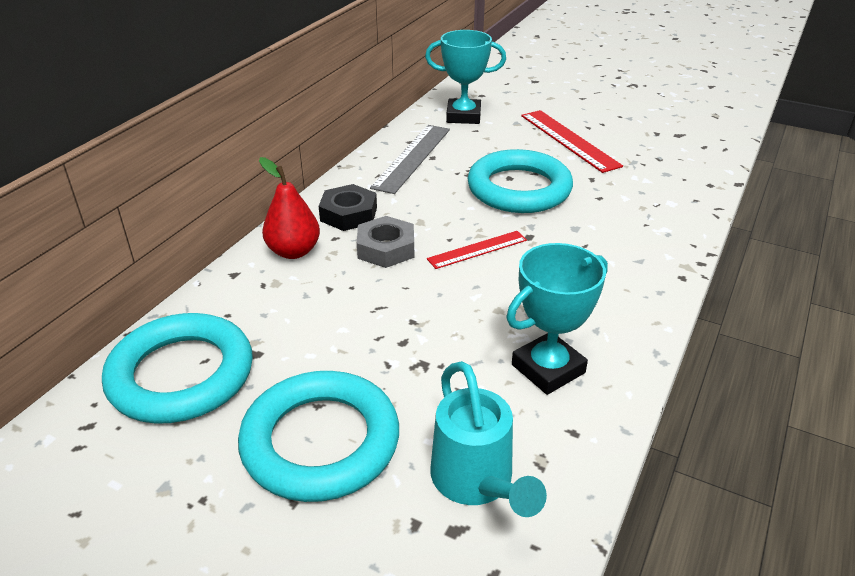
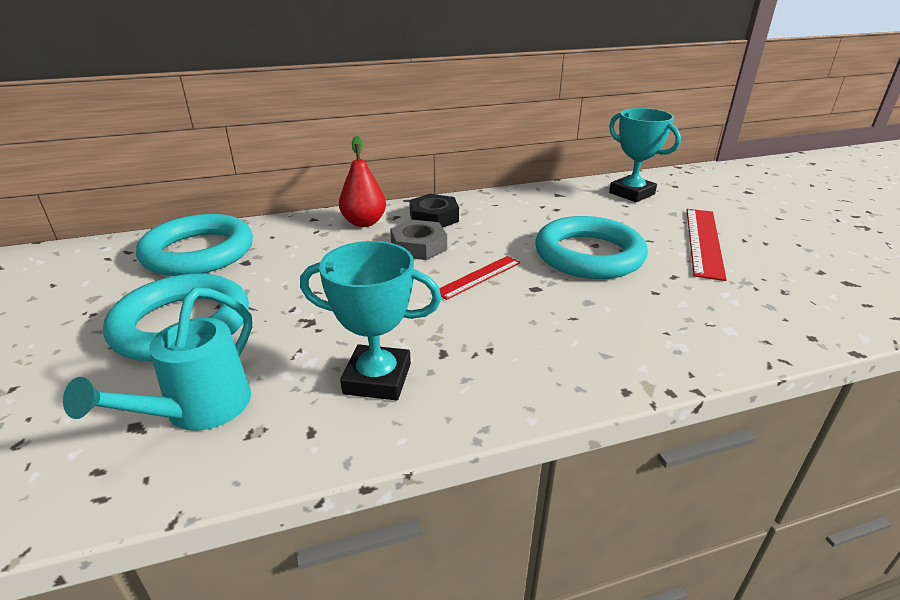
camera: 45 degrees right, 5 degrees down
(412, 157) = (540, 204): grey ruler -> none
(477, 249) = (478, 277): red ruler -> red ruler turned 60 degrees counterclockwise

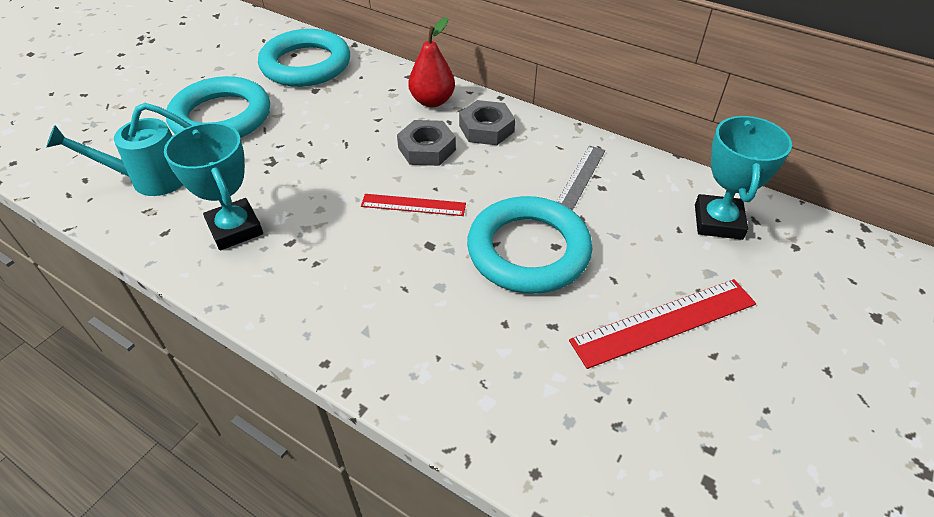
camera: 50 degrees right, 15 degrees up
(434, 217) = (486, 129): black nut -> grey nut
(536, 210) = (581, 176): none -> grey ruler

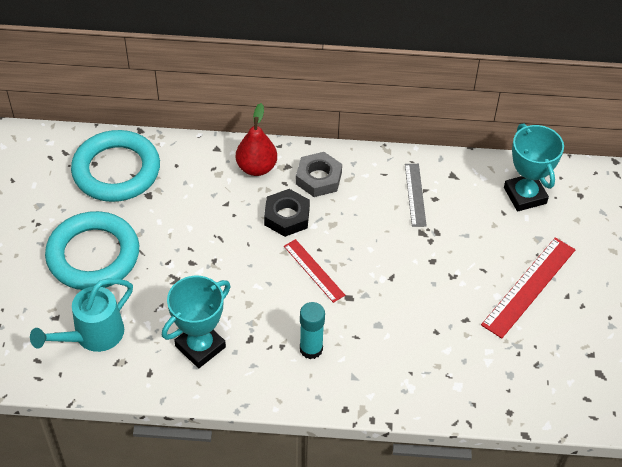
camera: 30 degrees left, 5 degrees up
(235, 229) = (200, 346): turquoise trophy -> turquoise trophy turned 75 degrees counterclockwise
(343, 279) = (311, 349): none -> turquoise glue stick
(413, 205) = (314, 270): red ruler -> red ruler turned 75 degrees clockwise
(427, 149) = (287, 216): grey nut -> black nut
(528, 250) = (417, 272): turquoise ring -> none

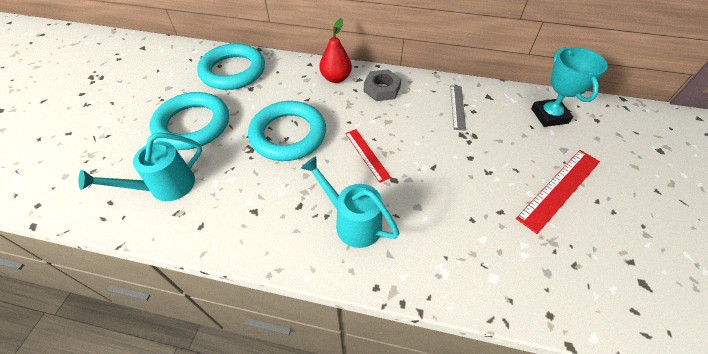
camera: 10 degrees right, 0 degrees up
(200, 346) = (253, 207): turquoise trophy -> none
(215, 255) = (288, 134): none -> turquoise ring
(287, 216) = (352, 112): black nut -> none
(311, 349) = (352, 222): turquoise glue stick -> turquoise watering can

